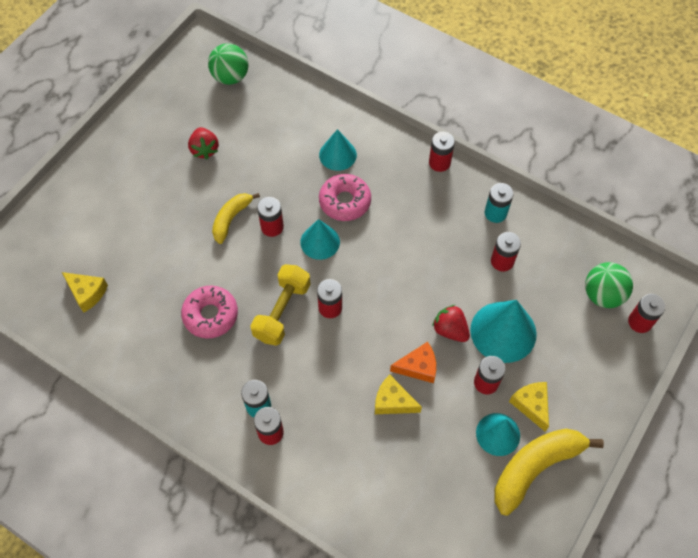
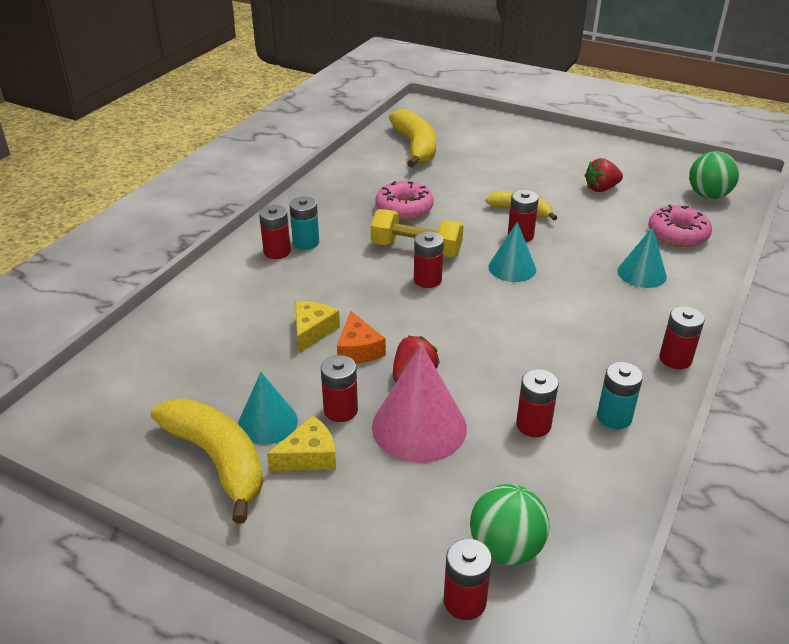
camera: 85 degrees right, 25 degrees down
(87, 293) = (415, 147): yellow cheese -> yellow banana
(345, 201) = (575, 282): pink donut -> pink donut (677, 234)
(503, 331) = (419, 427): turquoise cone -> pink cone

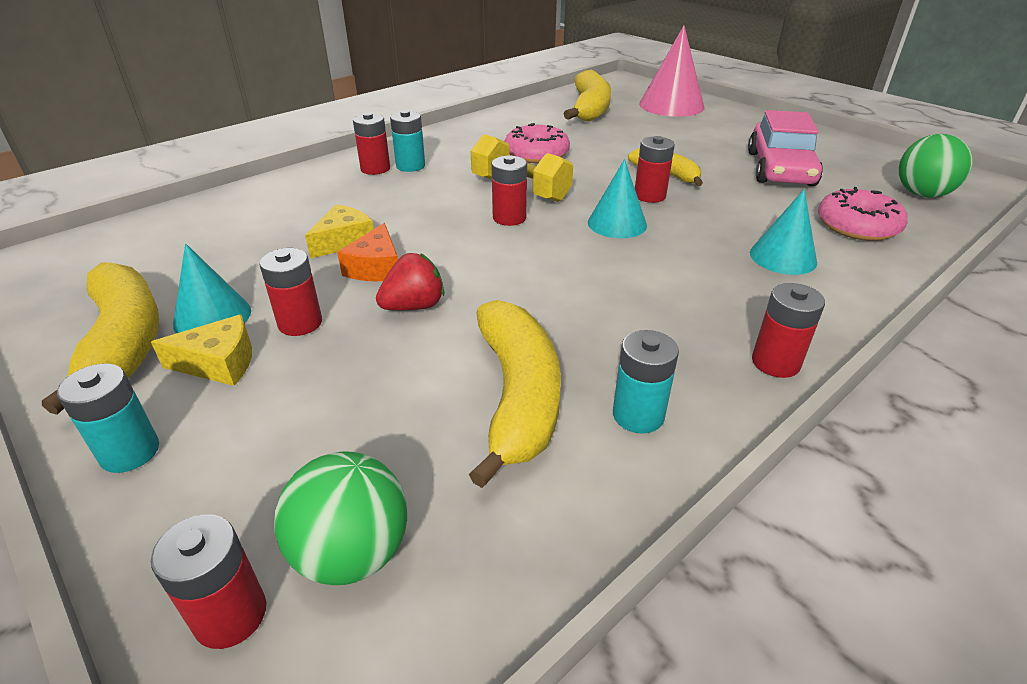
camera: 20 degrees right, 0 degrees up
(308, 534) = (130, 452): none -> turquoise battery
(419, 427) = (372, 362): pink cone -> pink cone (671, 105)
(533, 425) = (517, 396): red battery -> yellow banana
(601, 188) = (780, 169): red strawberry -> pink car

